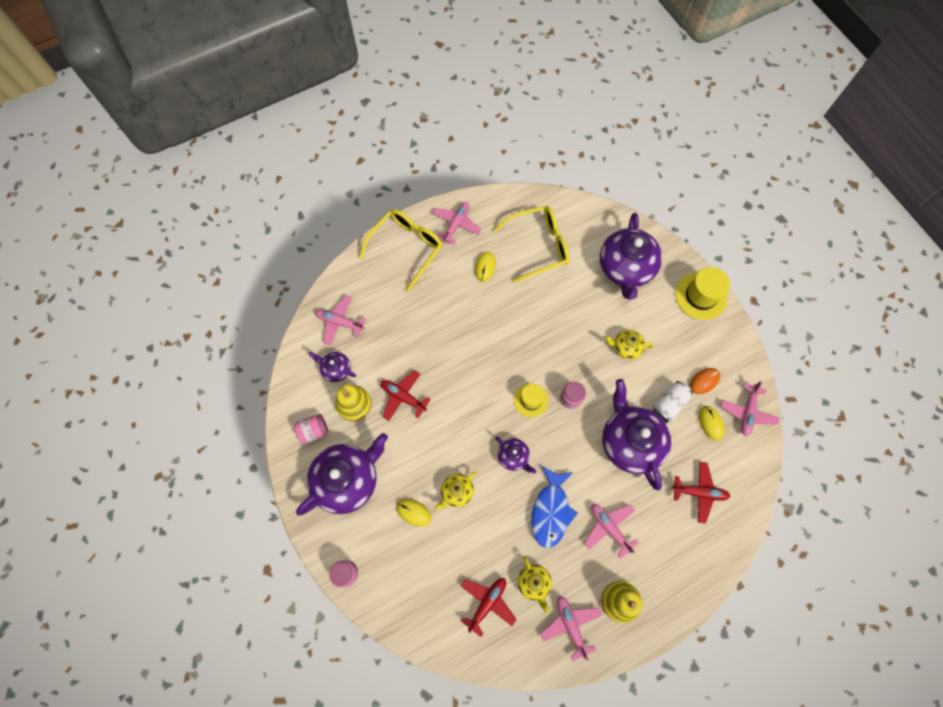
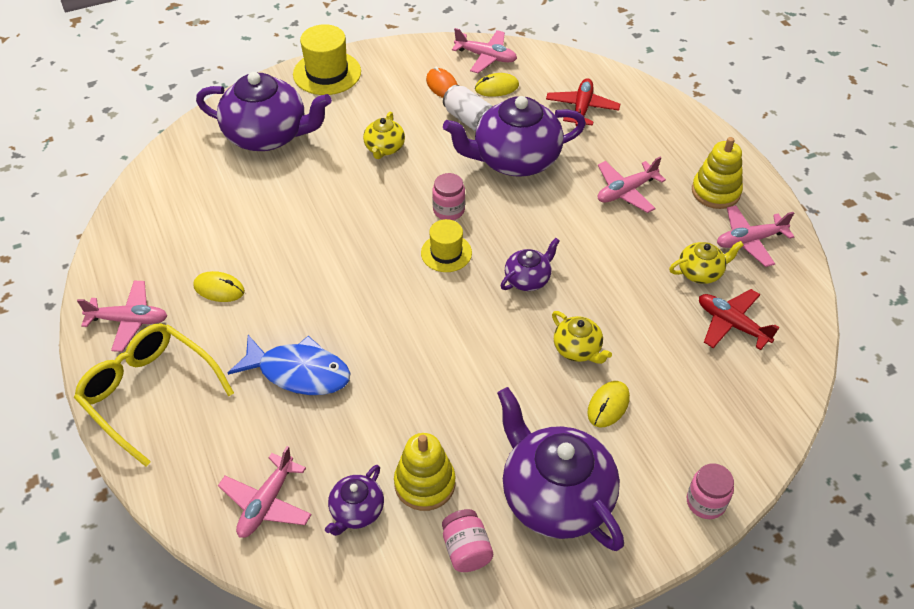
camera: 85 degrees left, 20 degrees down
(403, 397) = (421, 411): red plane -> none
(456, 224) = (129, 320): pink plane -> pink plane turned 150 degrees clockwise
(538, 246) = (203, 222): yellow glasses -> none
(551, 511) = (605, 246): blue fish -> blue fish (299, 372)

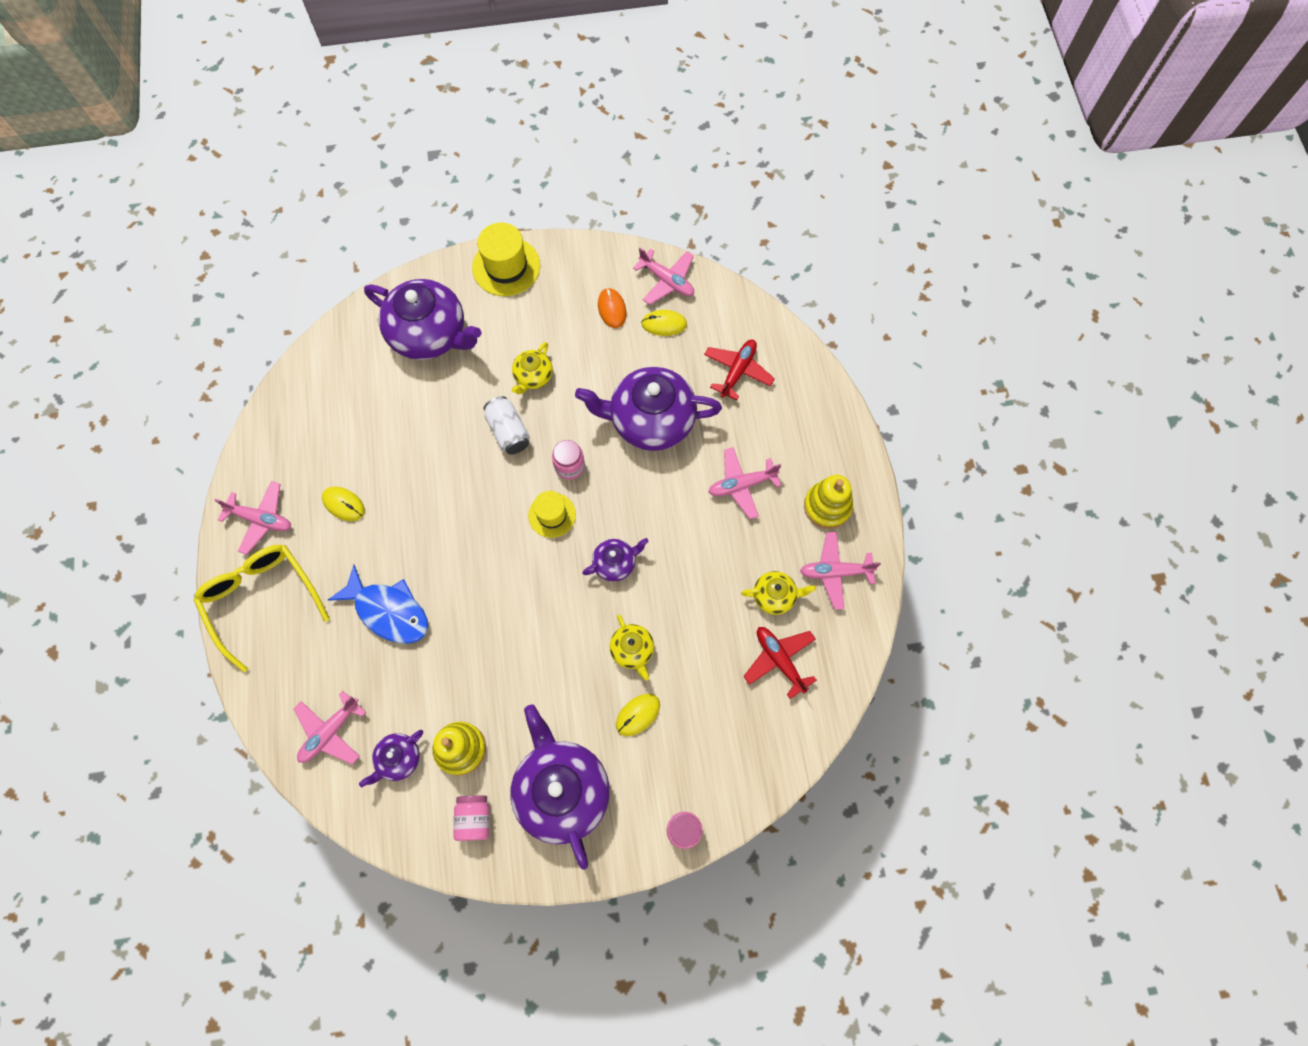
camera: 15 degrees right, 20 degrees up
(469, 120) = (624, 360): white can -> white can (508, 431)

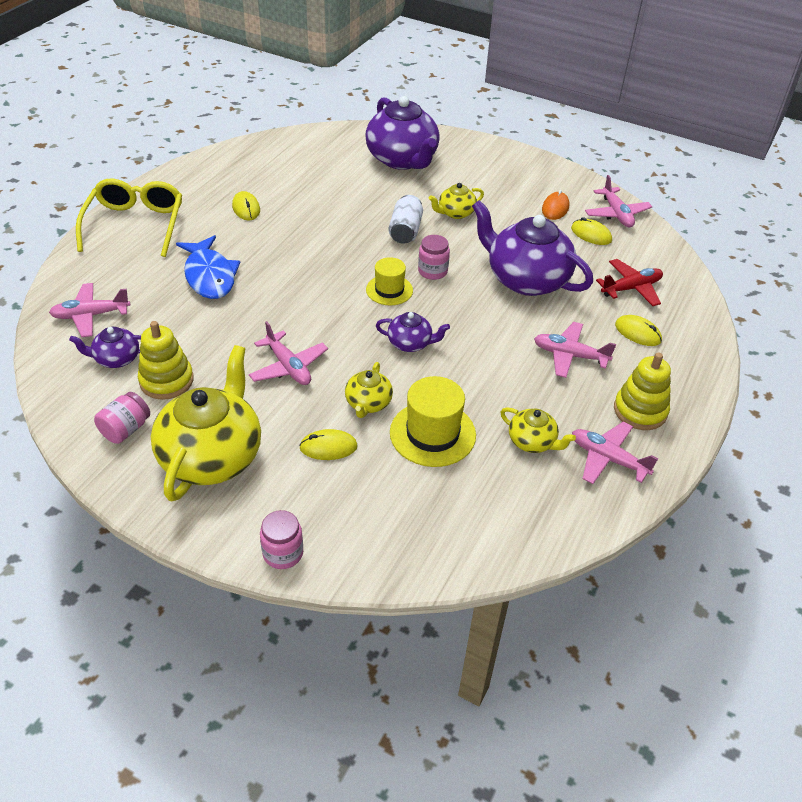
camera: 35 degrees right, 25 degrees down
(261, 519) = (184, 188): pink plane -> pink plane (288, 367)
(506, 266) = (494, 153): yellow hat -> yellow hat (432, 433)
(562, 790) = (212, 456): purple teapot -> yellow teapot
(774, 421) = (637, 333): none -> yellow mouse
(779, 660) = (495, 488): red plane -> none

